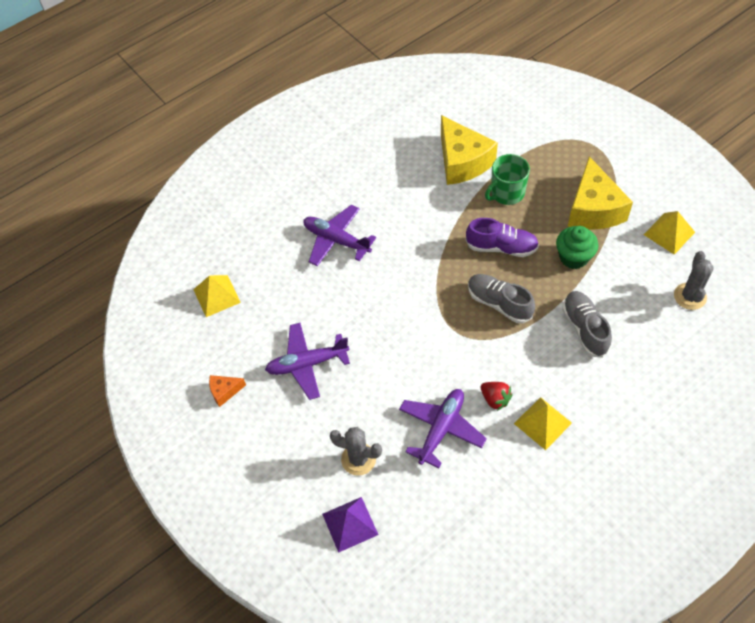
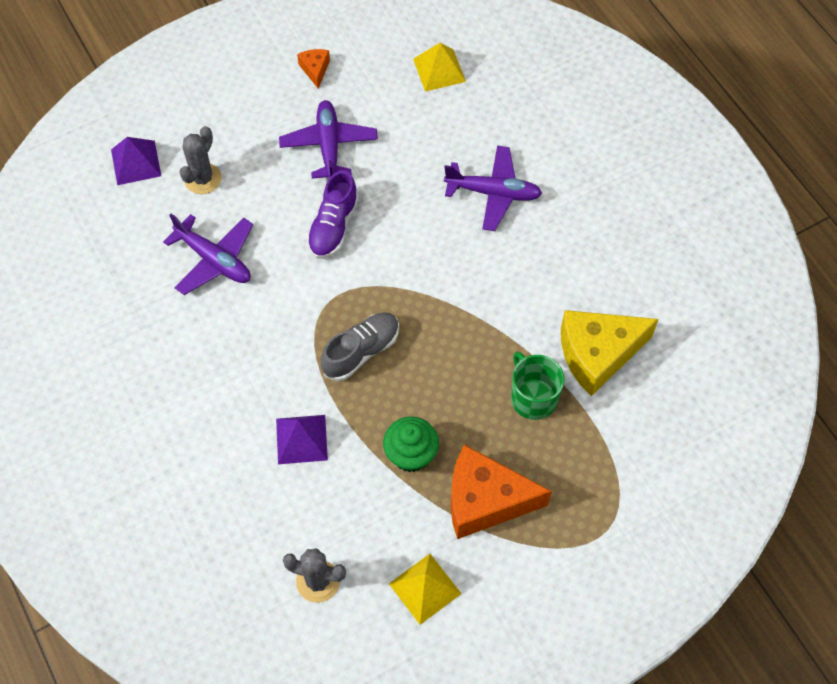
camera: 95 degrees right, 5 degrees up
(336, 240) = (493, 193): purple plane -> purple plane turned 60 degrees clockwise
(495, 399) = (234, 320): red strawberry -> none
(501, 247) = (445, 372): purple shoe -> purple shoe (333, 226)
(542, 423) = (192, 362): yellow pyramid -> none
(584, 329) = (301, 439): grey shoe -> purple pyramid
(593, 209) = (485, 500): yellow cheese -> orange cheese

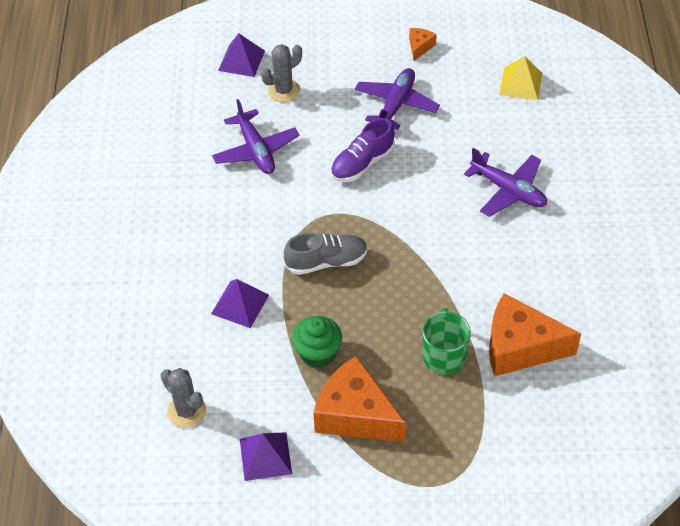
camera: 30 degrees right, 10 degrees down
(425, 588) = (265, 456): yellow pyramid -> purple pyramid
(597, 354) = (520, 347): yellow cheese -> orange cheese

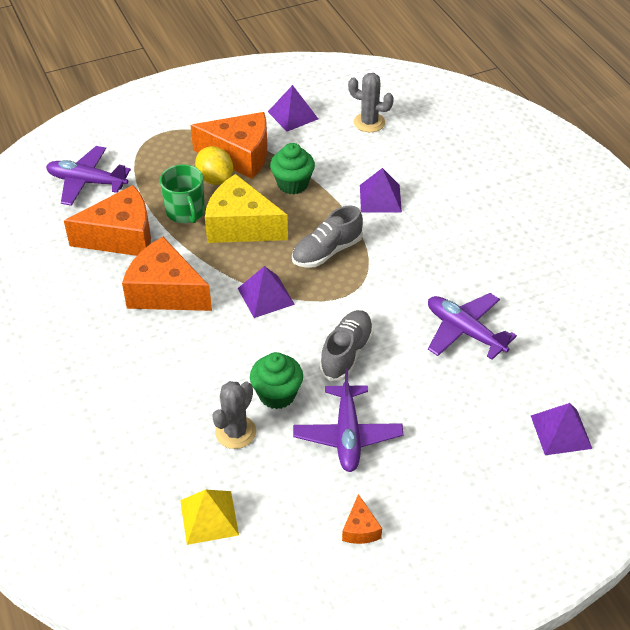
camera: 155 degrees right, 5 degrees down
(283, 90) = (485, 409): grey cactus -> grey cactus (235, 432)
(362, 163) = (346, 353): purple shoe -> grey shoe
(394, 319) = (241, 226): none -> yellow cheese
(396, 389) = (215, 179): none -> yellow lemon
(405, 235) = (265, 296): none -> purple pyramid
(435, 149) = (277, 394): none -> green cupcake
(495, 270) = (165, 292): none -> orange cheese
(508, 190) = (178, 373): purple plane -> purple plane (87, 182)

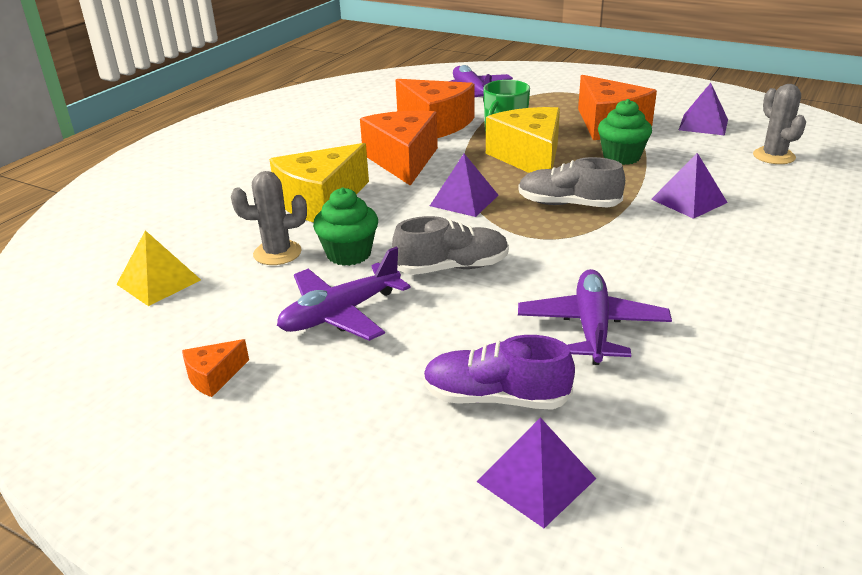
camera: 55 degrees right, 15 degrees down
(181, 372) = (320, 202): none -> yellow cheese
(215, 179) = (563, 128): yellow lemon -> none
(490, 410) = (495, 398): none -> purple shoe

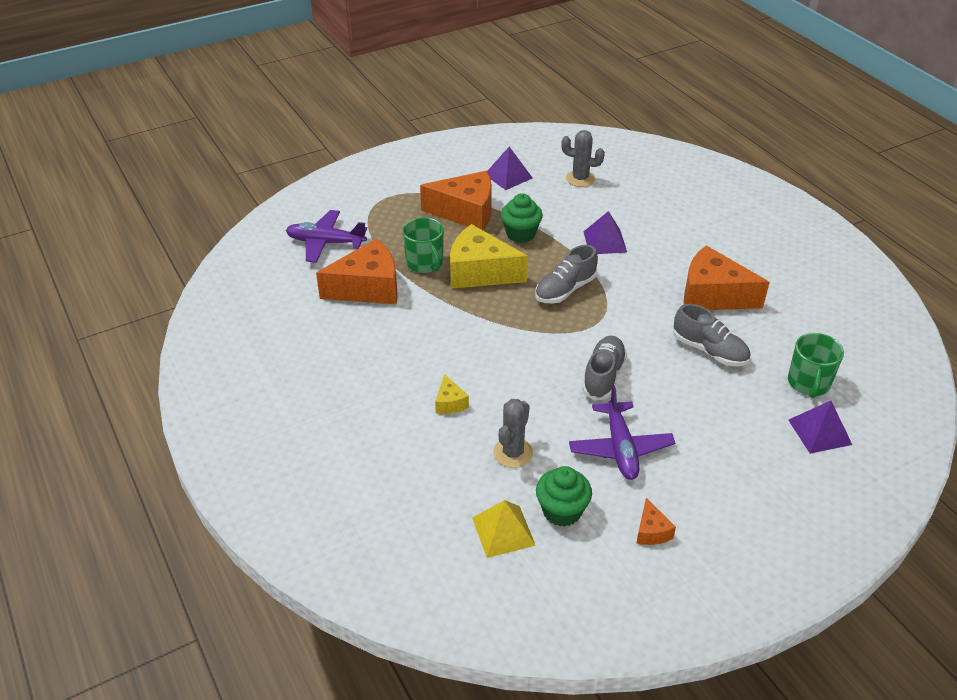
camera: 60 degrees left, 10 degrees up
(320, 202) = (450, 403): yellow cheese -> yellow cheese, size x0.45
(349, 254) = (545, 417): green cupcake -> green cupcake (562, 511)
(403, 160) = (420, 333): orange cheese -> orange cheese (713, 295)
(464, 200) = (516, 331): purple pyramid -> none
(495, 398) = (749, 417): purple shoe -> none
(592, 327) = (709, 350): purple plane -> grey shoe
(636, 437) = (808, 383): none -> green mug

